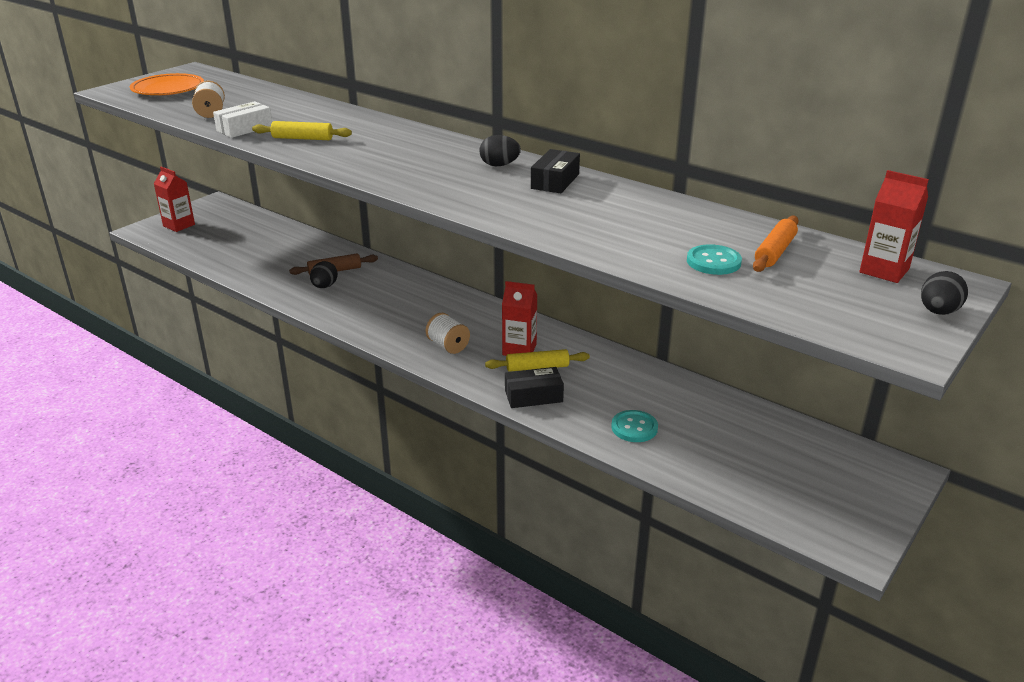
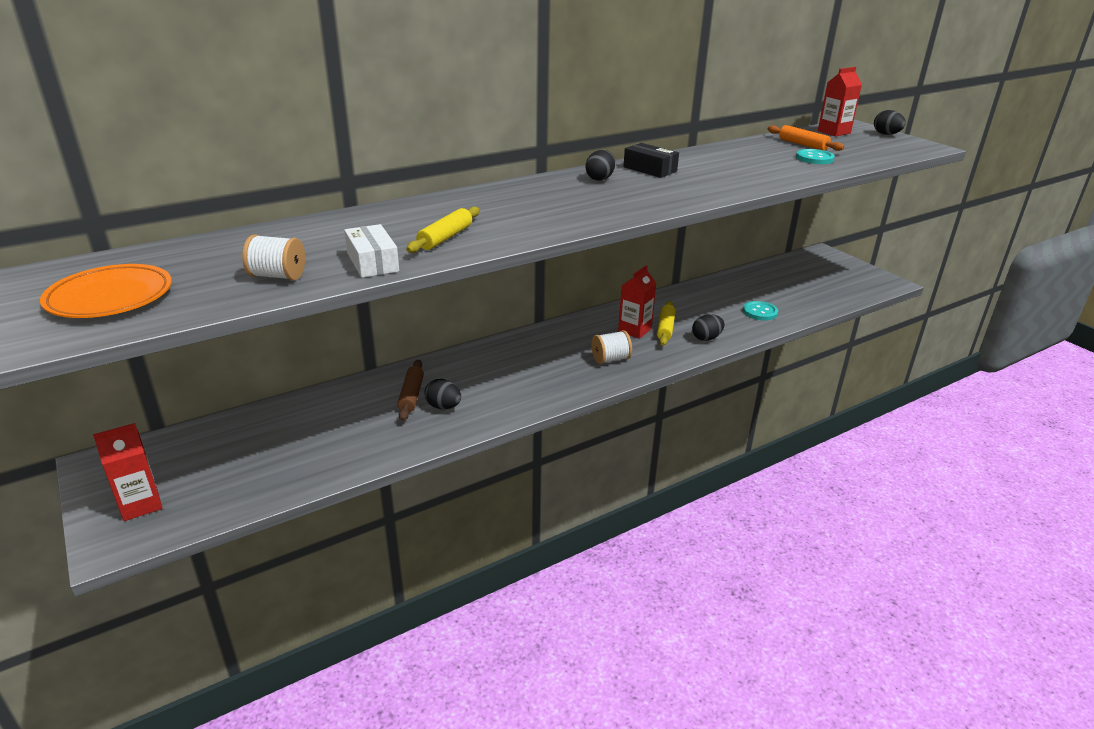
camera: 70 degrees left, 0 degrees up
(533, 396) = (706, 338): black box -> black egg

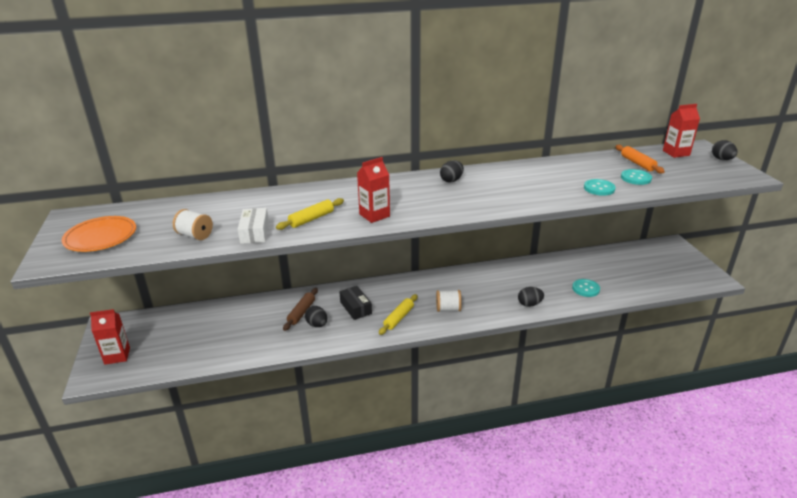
camera: 20 degrees right, 0 degrees up
(634, 330) = (479, 288): red carton -> red carton (374, 215)
(650, 169) = (495, 175): black box -> black box (355, 308)
(665, 328) = (503, 291): yellow rolling pin -> yellow rolling pin (399, 318)
(784, 171) = (599, 188): none -> turquoise button

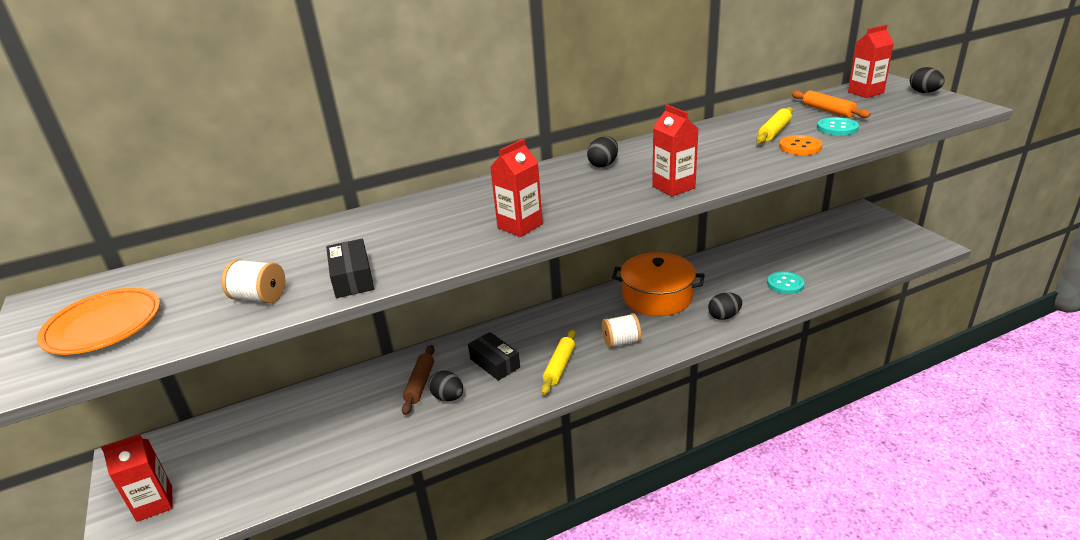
camera: 10 degrees left, 0 degrees up
(255, 232) = (352, 278): white box -> black box
(311, 219) = (430, 245): yellow rolling pin -> yellow rolling pin (774, 132)
(486, 282) = (657, 297): none -> orange pot
(491, 204) = (673, 187): none -> red carton
(599, 188) = (800, 147): turquoise button -> orange button

